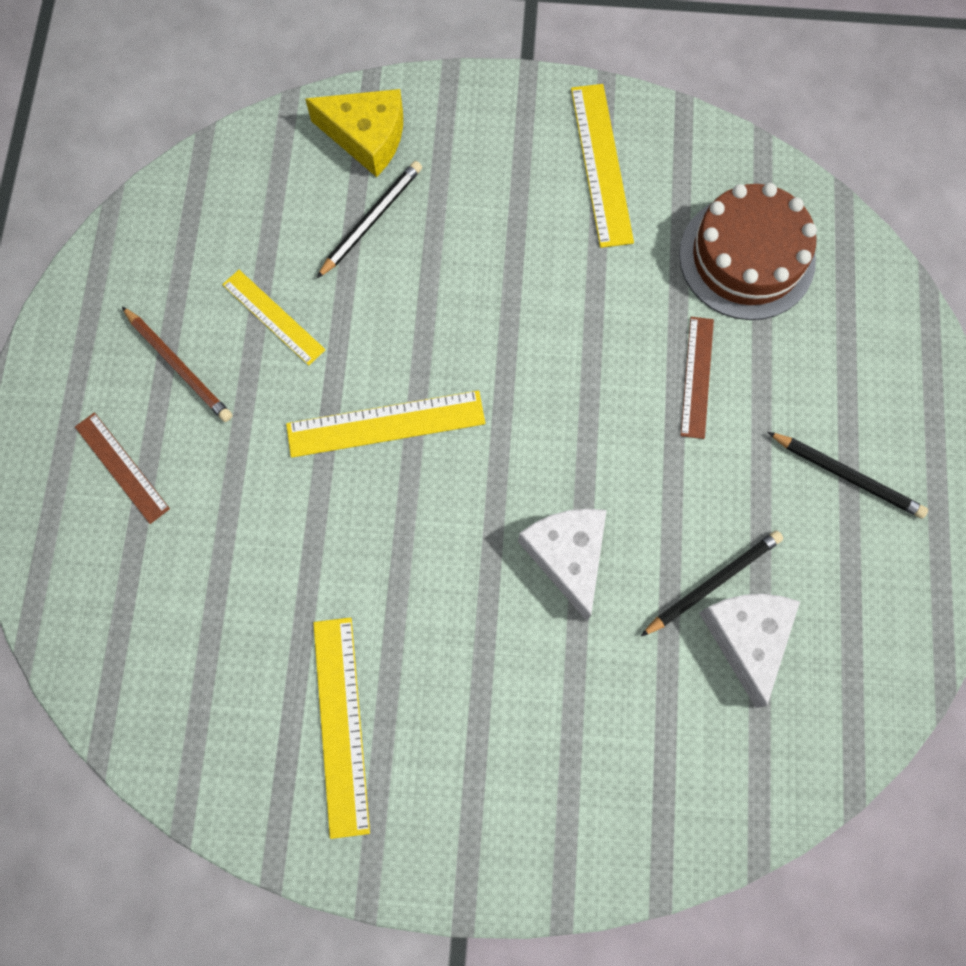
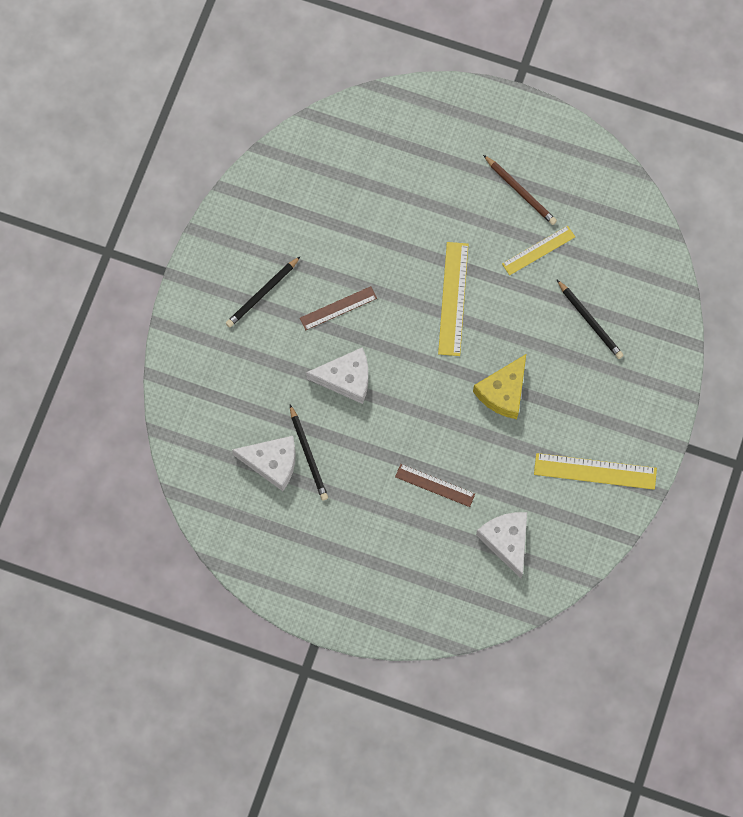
camera: 105 degrees right, 0 degrees up
(122, 467) = (465, 151): brown ruler -> brown ruler (338, 308)
(178, 366) = (520, 191): brown pencil -> brown pencil turned 105 degrees counterclockwise
(341, 725) = (288, 237): yellow ruler -> none
(367, 137) = (650, 331): yellow cheese -> yellow cheese (503, 392)
(746, 257) = (506, 541): brown cake -> white cheese
(847, 476) = (349, 552): black pencil -> black pencil (262, 293)

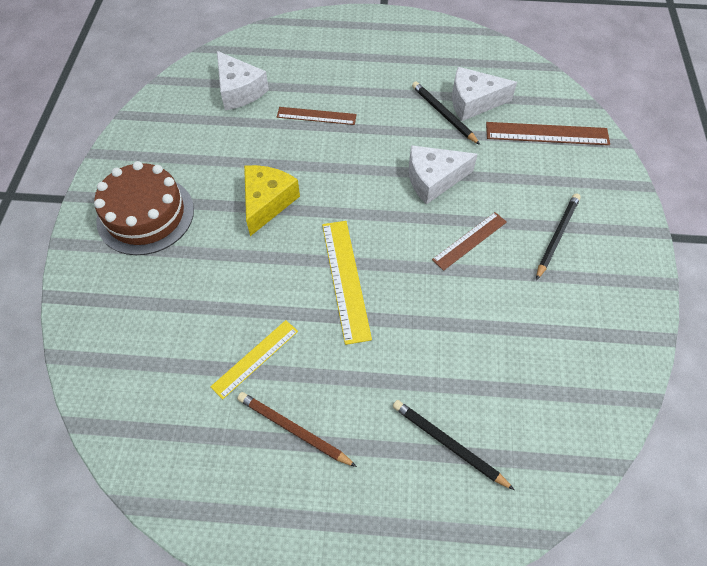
camera: 165 degrees right, 15 degrees down
(218, 404) = (547, 134): none -> brown ruler
(590, 321) = (180, 292): black pencil -> black pencil (448, 444)
(595, 471) = (160, 157): yellow ruler -> none
(613, 406) = (145, 215): none -> brown cake

